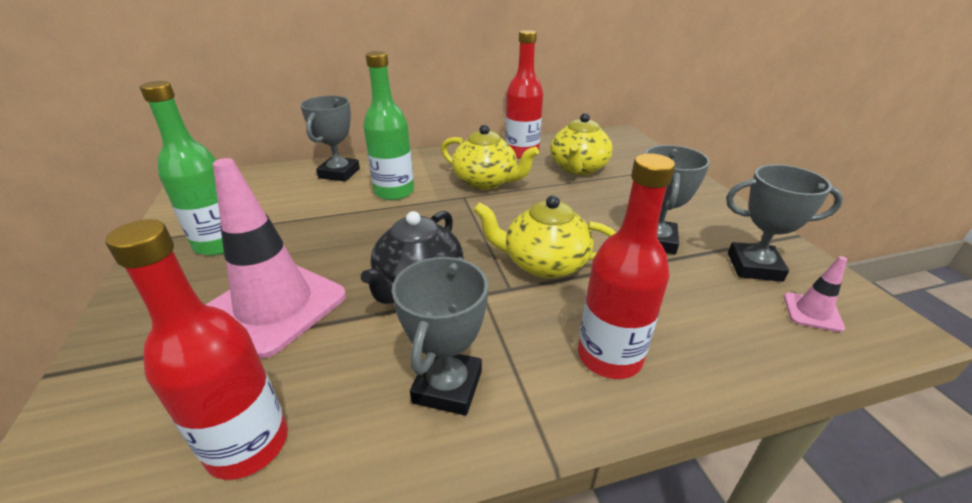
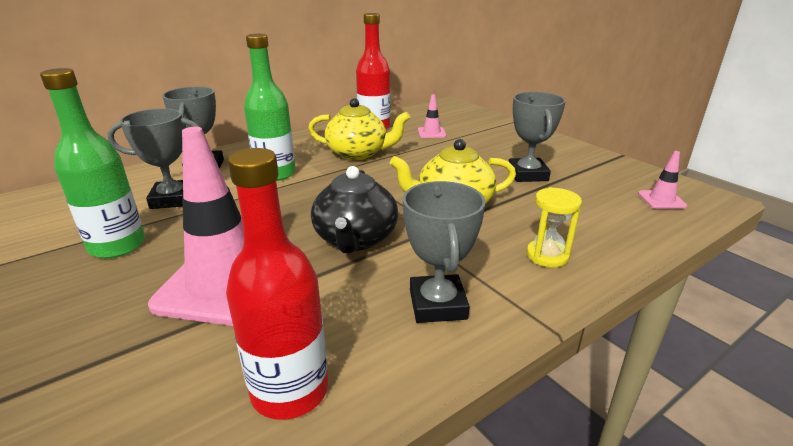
camera: 20 degrees left, 5 degrees down
(578, 168) = (431, 133): yellow teapot -> pink traffic cone
(609, 356) = (547, 256): red bottle -> yellow hourglass
(754, 267) = (607, 179): grey trophy -> grey trophy (173, 199)

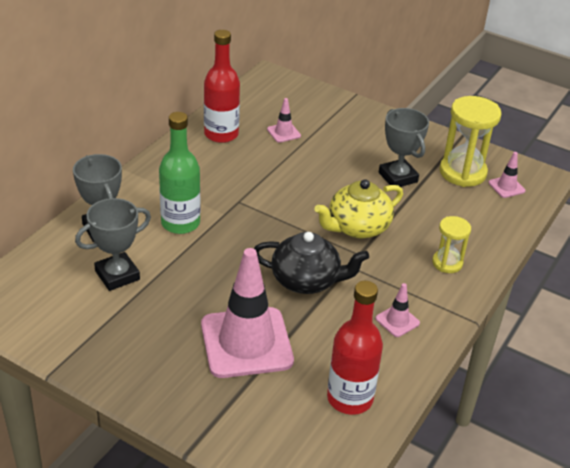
camera: 25 degrees left, 10 degrees up
(117, 246) = (126, 333): green bottle -> none
(355, 239) = (306, 280): black teapot -> black teapot turned 60 degrees counterclockwise
(358, 153) = (235, 179): yellow teapot -> none
(437, 304) = (397, 321): grey trophy -> pink traffic cone
(608, 181) = (462, 172): none -> yellow hourglass

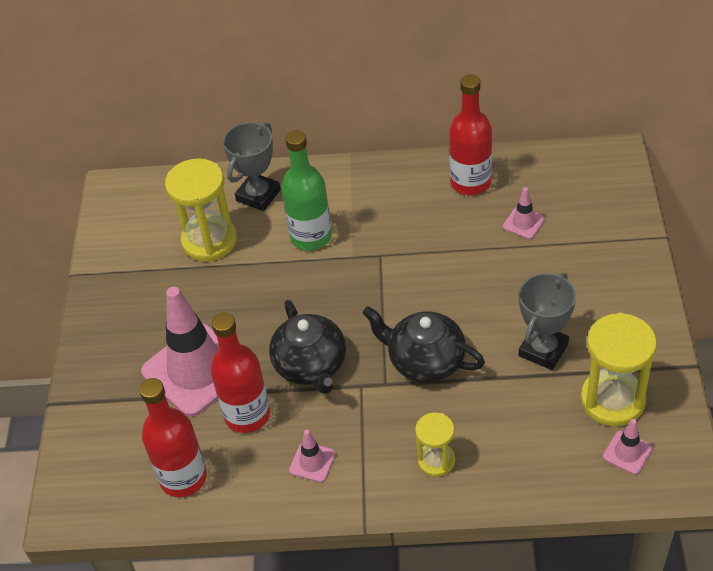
camera: 65 degrees right, 10 degrees up
(117, 275) = (209, 241): grey trophy -> yellow hourglass
(321, 334) = (247, 415): none -> red bottle
(357, 227) = (425, 361): yellow teapot -> black teapot

